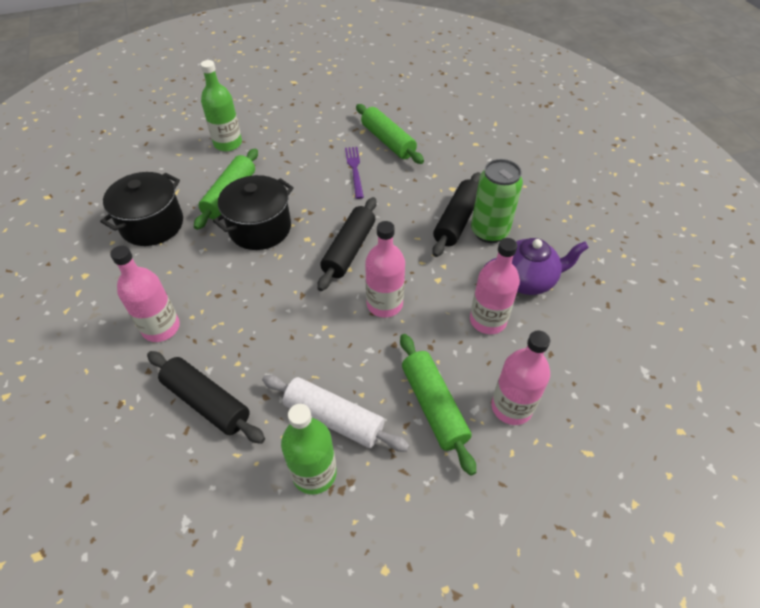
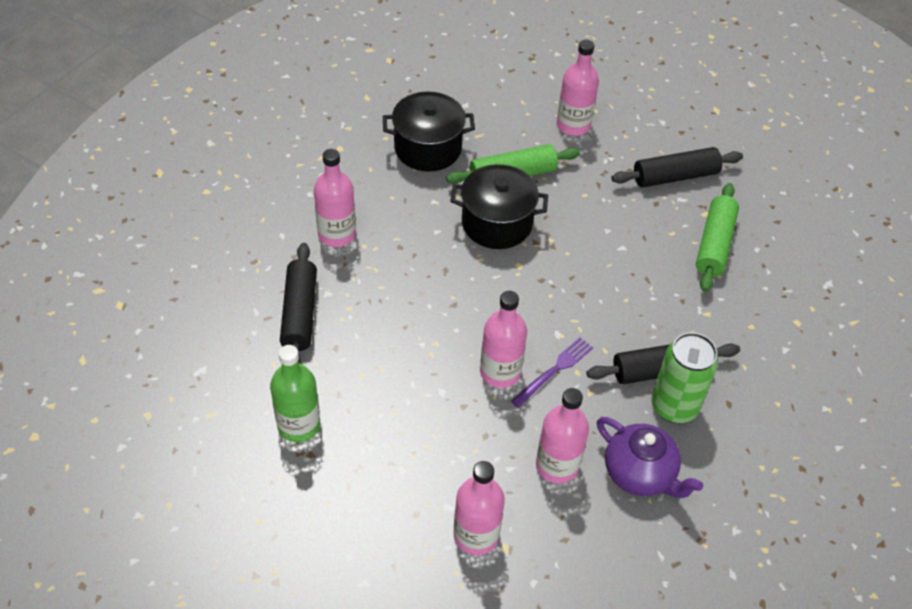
camera: 50 degrees right, 0 degrees up
(228, 143) = (573, 125): green bottle -> pink bottle
(334, 419) = (354, 408): white rolling pin -> none
(349, 250) = (536, 305): black rolling pin -> black rolling pin (675, 176)
(354, 170) = (643, 244): purple fork -> purple fork (554, 370)
(433, 406) = (426, 473): green rolling pin -> none

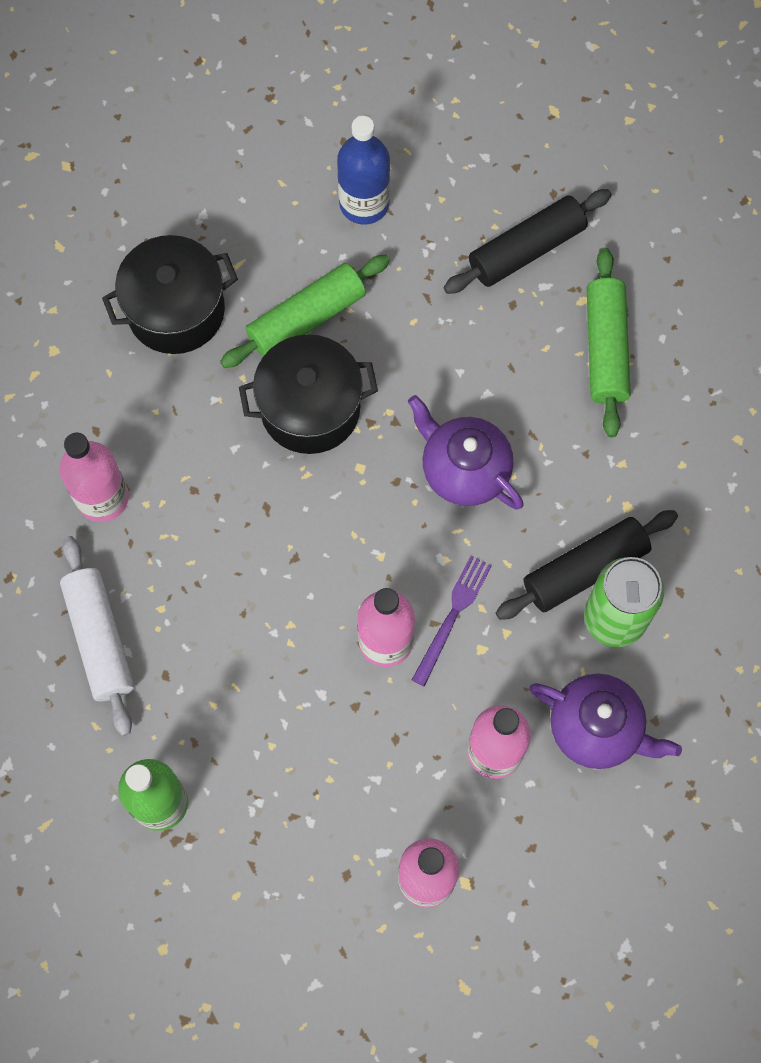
camera: 15 degrees left, 20 degrees up
(300, 313) = (100, 639): black rolling pin -> white rolling pin
(573, 125) = (364, 203): pink bottle -> blue bottle
(591, 286) = (464, 470): none -> purple teapot

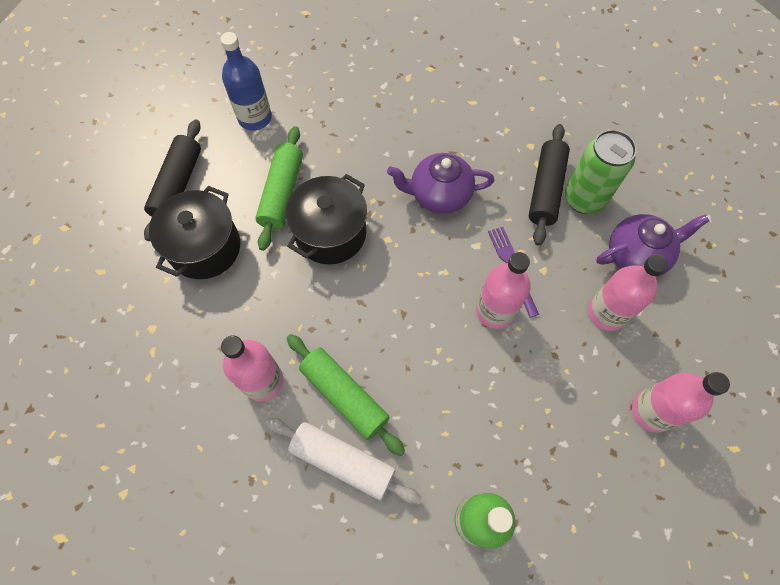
camera: 45 degrees left, 5 degrees down
(526, 249) = (357, 76): black rolling pin -> black rolling pin (178, 185)
(606, 348) = (442, 88): green rolling pin -> green rolling pin (344, 396)

